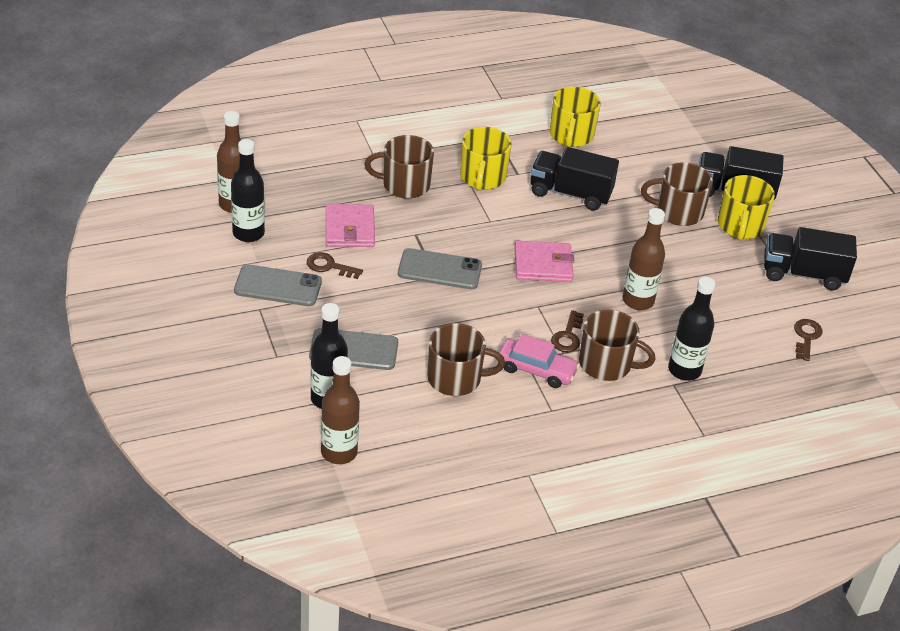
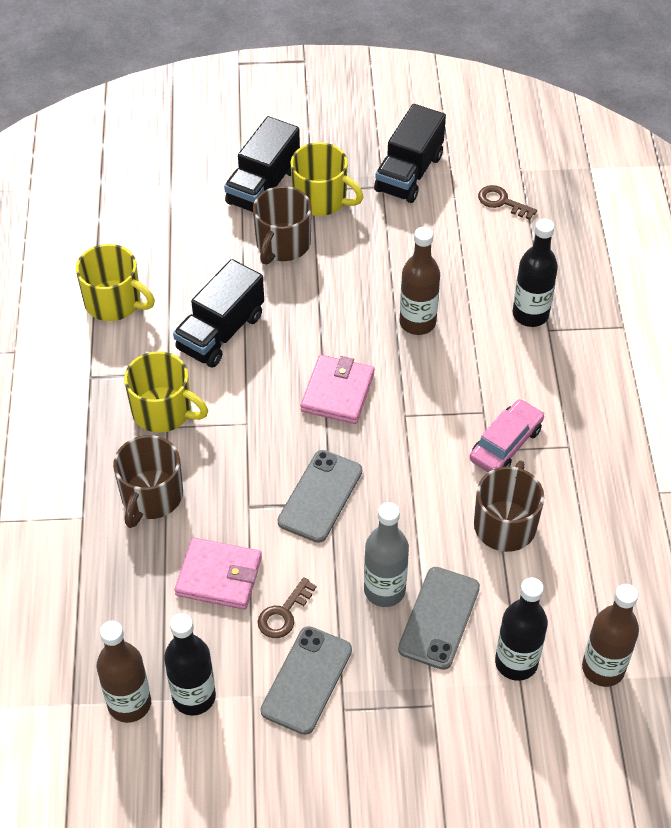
camera: 70 degrees left, 10 degrees up
(368, 316) = (384, 590): none -> grey bottle
(568, 336) = (459, 401): brown key -> none
(606, 364) = (509, 378): brown mug -> none

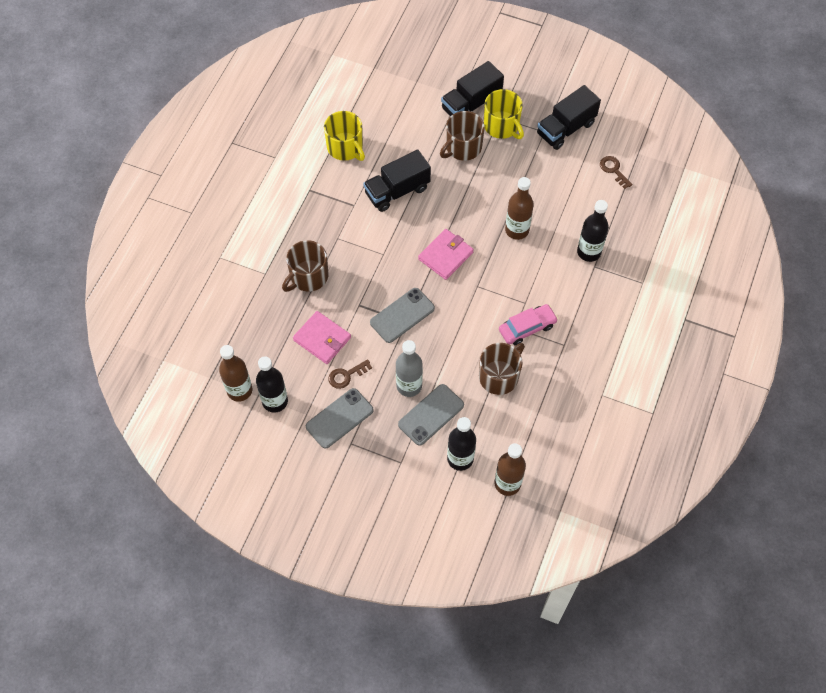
camera: 25 degrees right, 10 degrees up
(163, 411) = (340, 227): yellow mug -> none

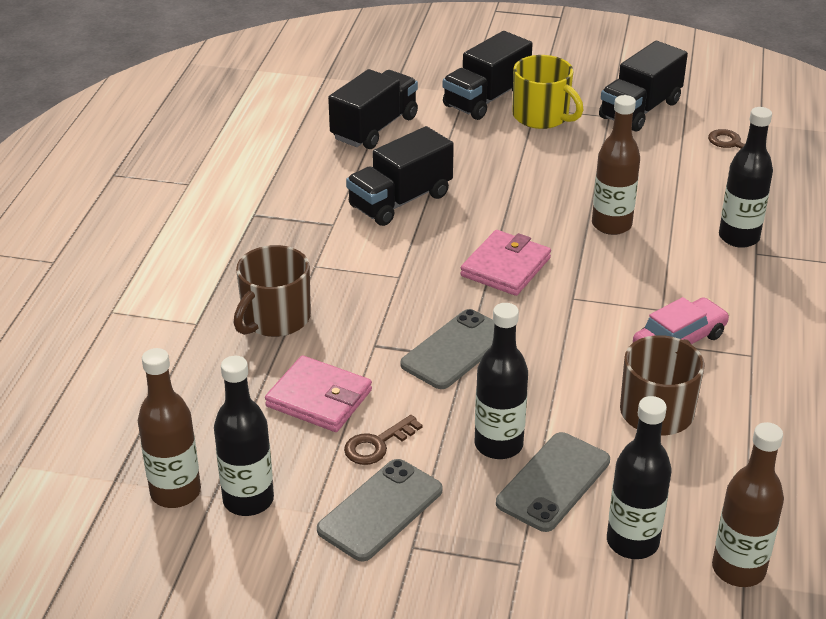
camera: 10 degrees left, 25 degrees down
(345, 147) = (302, 162): yellow mug -> none
(395, 122) = (374, 128): none -> black truck
(409, 386) = (498, 445): grey bottle -> black bottle
(462, 147) = (489, 144): brown mug -> none

